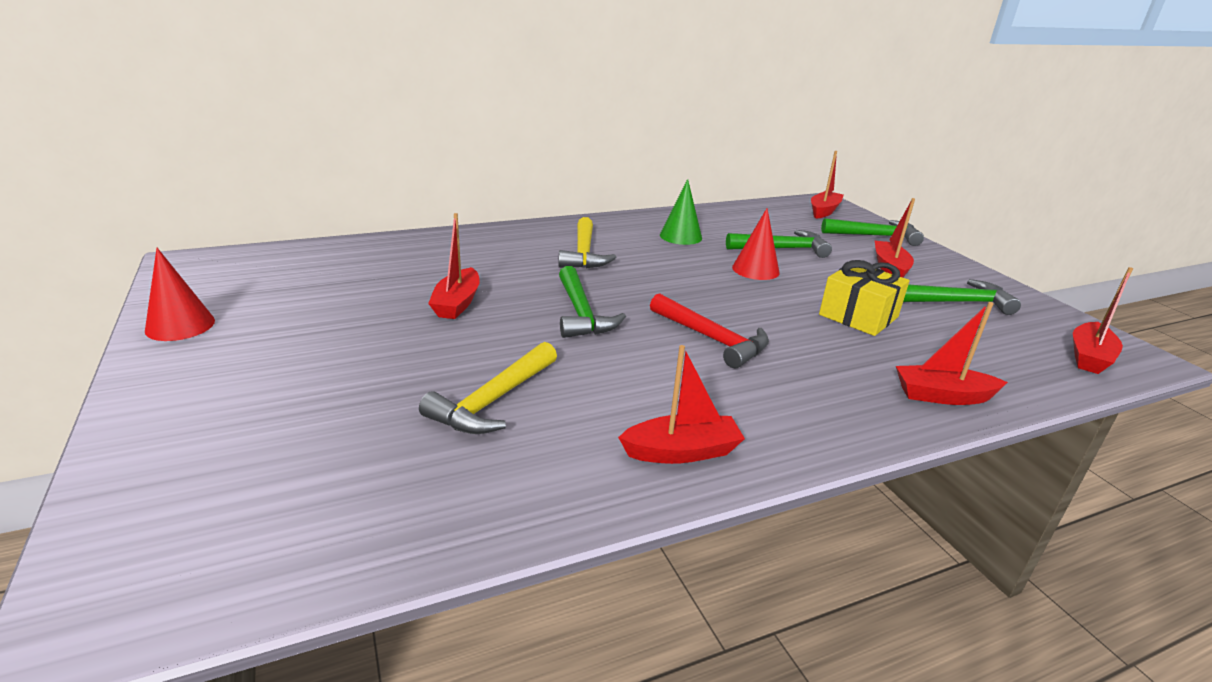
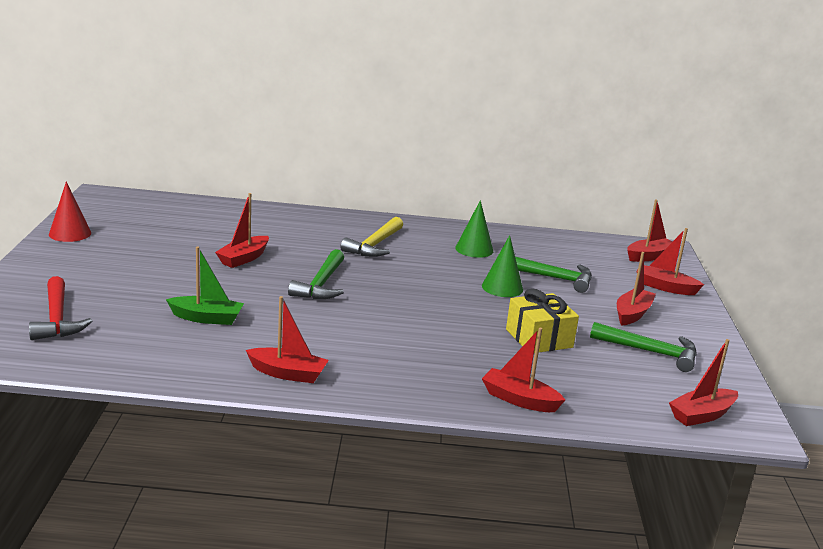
camera: 25 degrees right, 5 degrees down
(494, 400) = (207, 318): yellow hammer -> green boat
(711, 339) = (395, 323): red hammer -> red hammer (57, 318)
(755, 270) = (502, 287): red cone -> green cone
(875, 236) = (665, 287): green hammer -> red boat

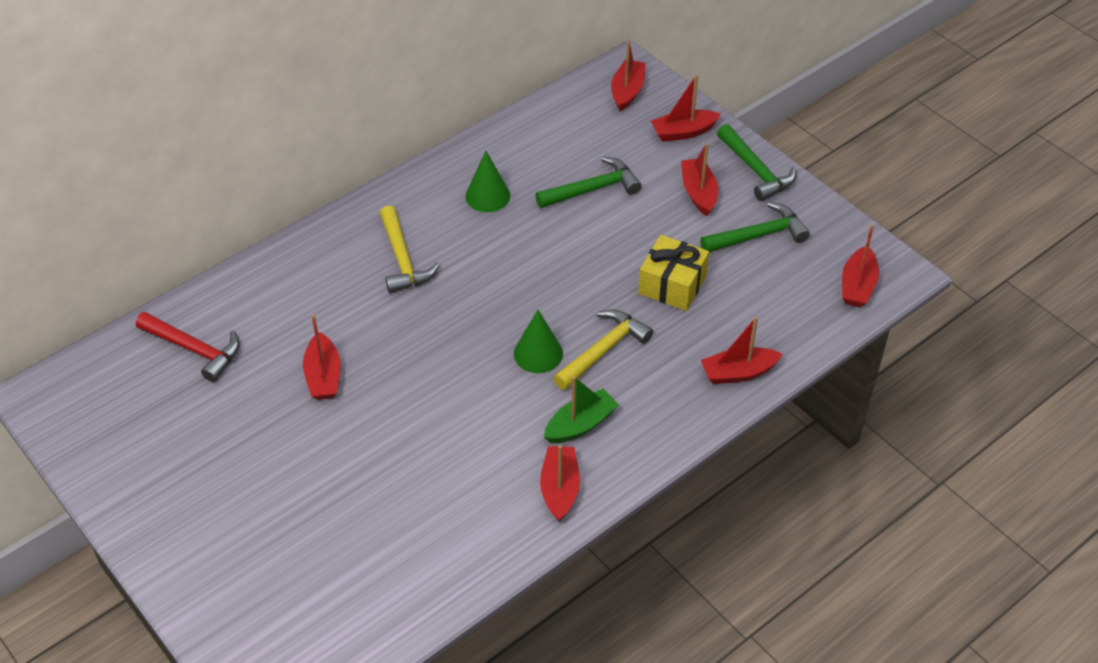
camera: 40 degrees left, 25 degrees up
(57, 318) = (297, 592): red hammer -> red hammer (194, 349)
(70, 233) = (113, 478): red cone -> none
(207, 318) = (411, 481): green boat -> green boat (580, 425)
(288, 373) = (560, 489): red boat -> red boat turned 60 degrees counterclockwise
(321, 284) = (435, 356): green hammer -> green hammer (755, 170)
(434, 338) = (603, 350): none -> yellow hammer
(502, 287) = (573, 237): green cone -> green cone (538, 353)

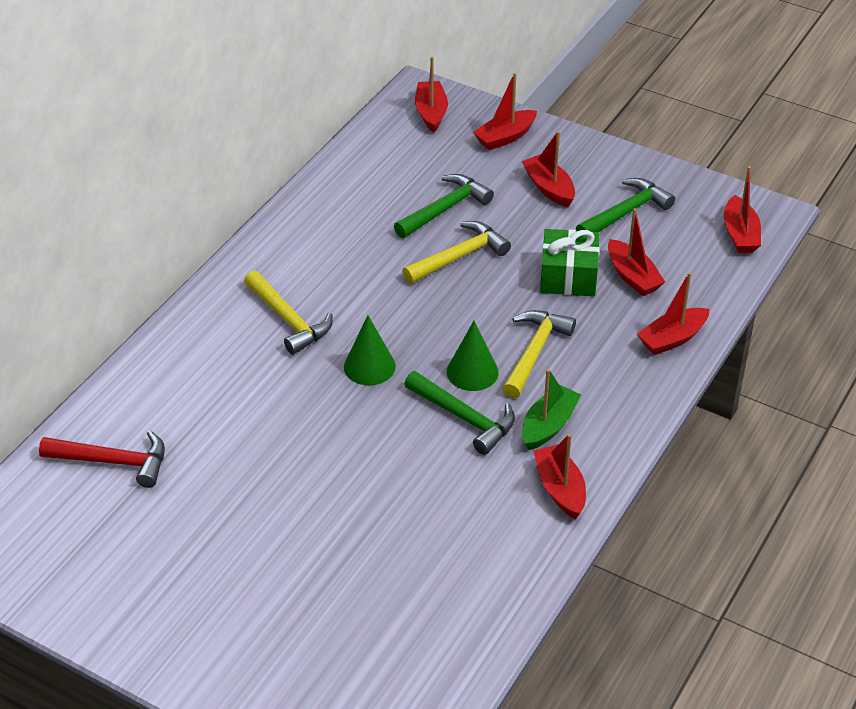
camera: 20 degrees left, 5 degrees down
(323, 376) = (265, 450): red boat -> red boat (632, 276)
(487, 196) = (343, 240): green cone -> green cone (369, 366)
(582, 239) = (459, 257): none -> yellow hammer
(672, 285) = (568, 276): yellow gift -> green gift
(755, 170) = (592, 155): green hammer -> green hammer (464, 418)

